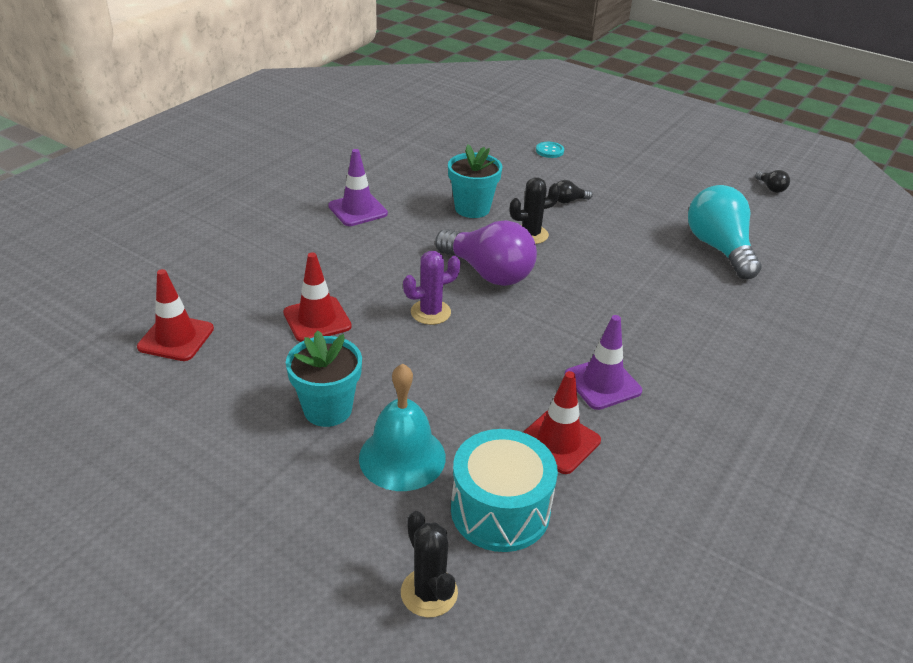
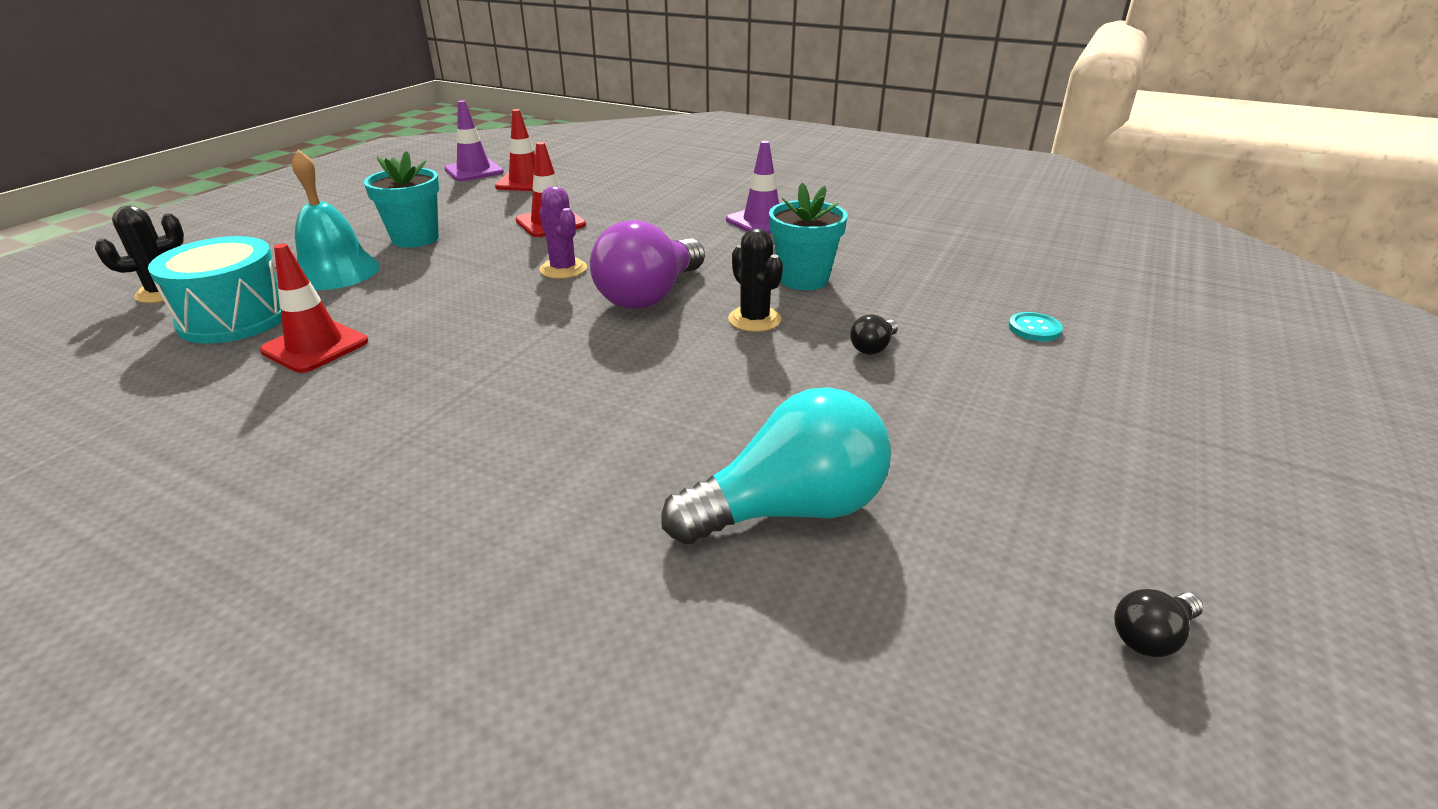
camera: 85 degrees right, 5 degrees down
(569, 201) = (873, 347): black light bulb -> black light bulb turned 120 degrees counterclockwise
(602, 383) = (408, 375): purple traffic cone -> purple traffic cone (474, 171)

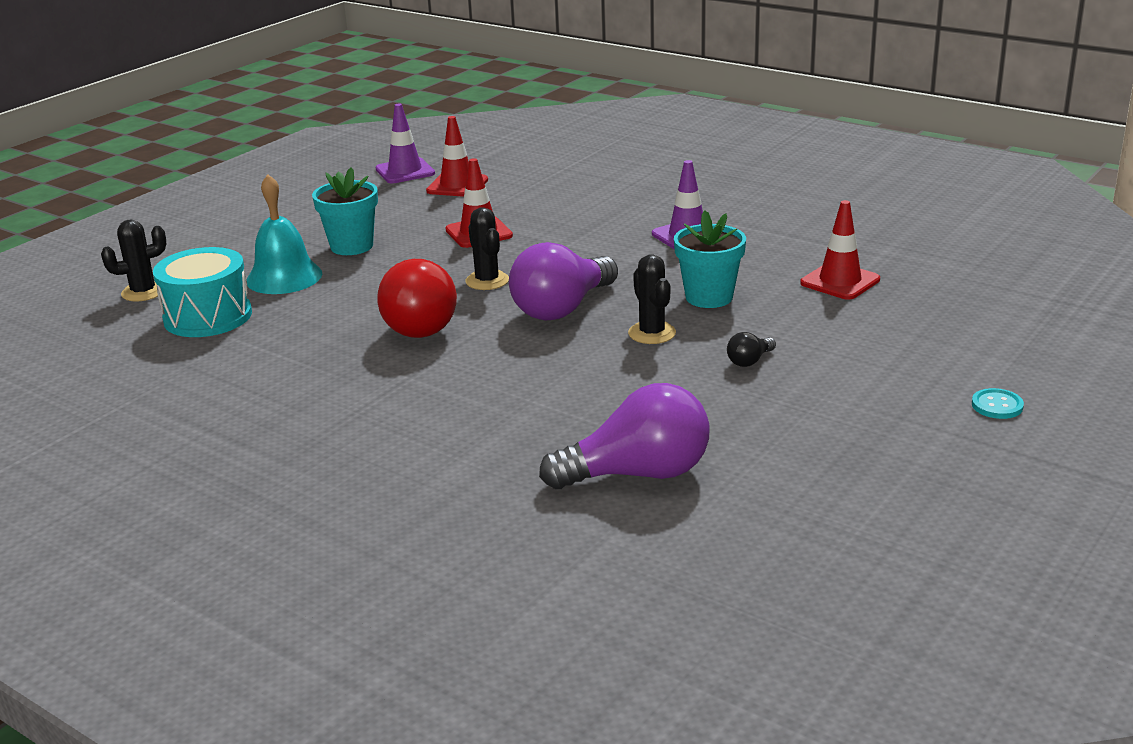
camera: 10 degrees right, 5 degrees down
(315, 346) = (277, 343): red traffic cone -> red traffic cone (840, 281)
(490, 317) = (421, 323): none -> red light bulb
(563, 269) = (487, 281): purple cactus -> black cactus
(789, 509) = (638, 474): turquoise light bulb -> purple light bulb
(1034, 328) = (906, 350): turquoise button -> turquoise button (997, 405)
(1151, 636) = (863, 558): black light bulb -> none

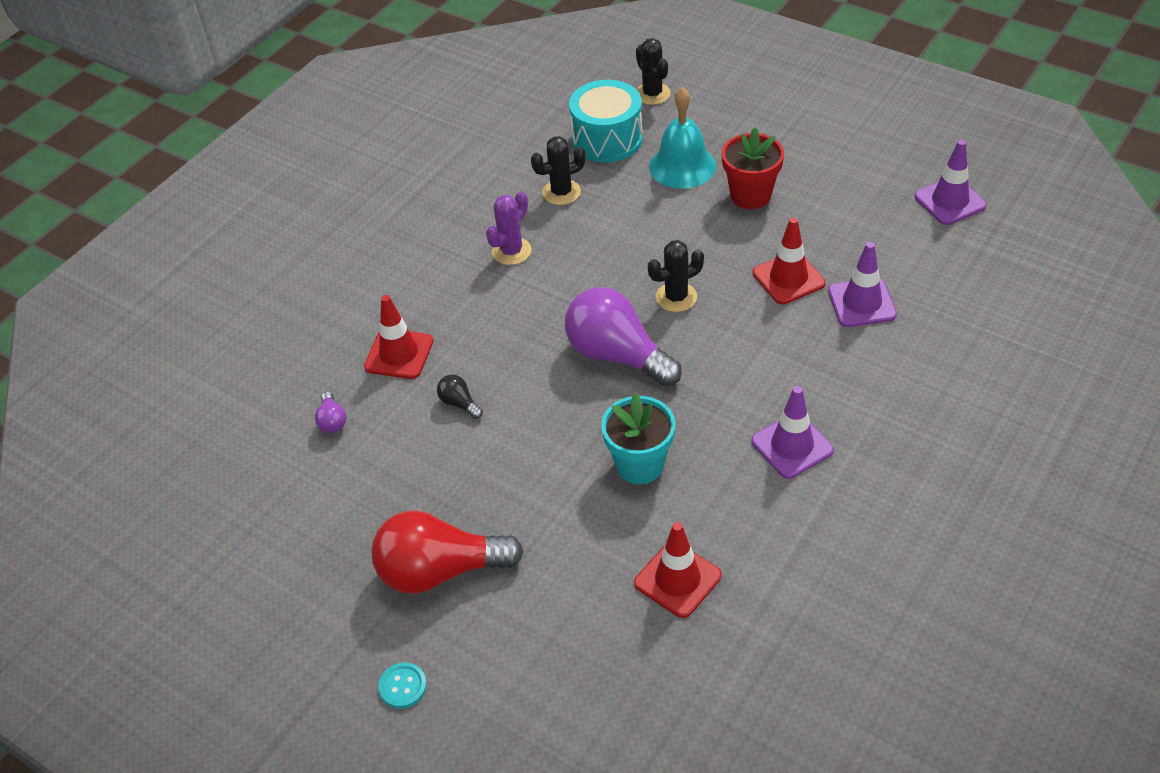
camera: 90 degrees right, 20 degrees up
(351, 246) = (750, 195): turquoise flower pot -> red flower pot
(377, 369) = (511, 251): none -> purple cactus
(421, 323) = (590, 265): red light bulb -> red light bulb (440, 571)
(457, 185) = (914, 247): red traffic cone -> red traffic cone (399, 354)
(521, 206) = (861, 303): none -> purple traffic cone
(638, 474) = (332, 421): purple light bulb -> purple light bulb, size x0.42
(652, 333) = (564, 422): black cactus -> black cactus (561, 192)
(749, 361) = (505, 495): black light bulb -> black light bulb (459, 403)

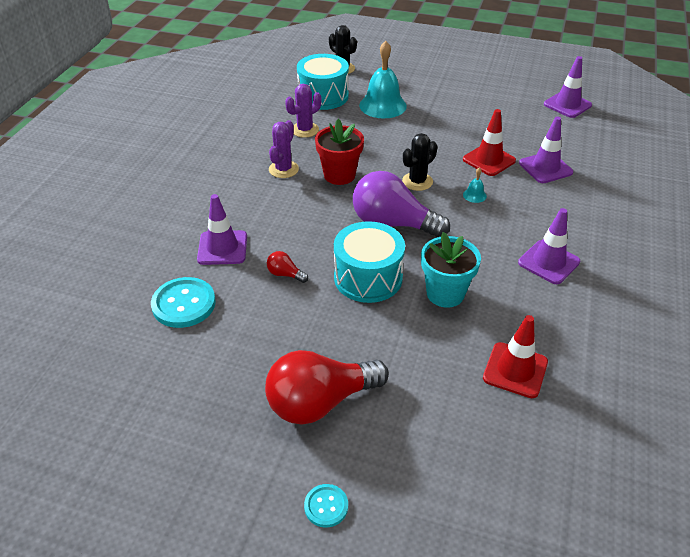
camera: 20 degrees left, 5 degrees down
(332, 421) = (184, 304): purple light bulb -> turquoise button
(399, 354) = (222, 248): red traffic cone -> purple traffic cone
(459, 403) = (285, 274): black light bulb -> red light bulb
(555, 426) = (368, 278): none -> turquoise drum
(561, 192) = (305, 130): black cactus -> purple cactus
(743, 330) = (474, 195): none -> turquoise bell
(750, 195) = (437, 116): red flower pot -> red flower pot (339, 175)

